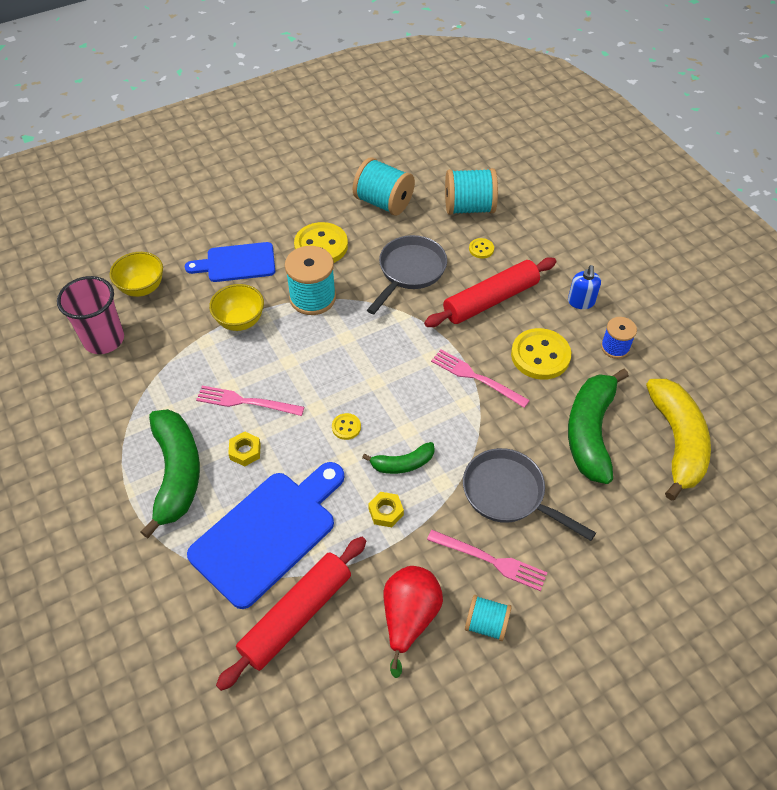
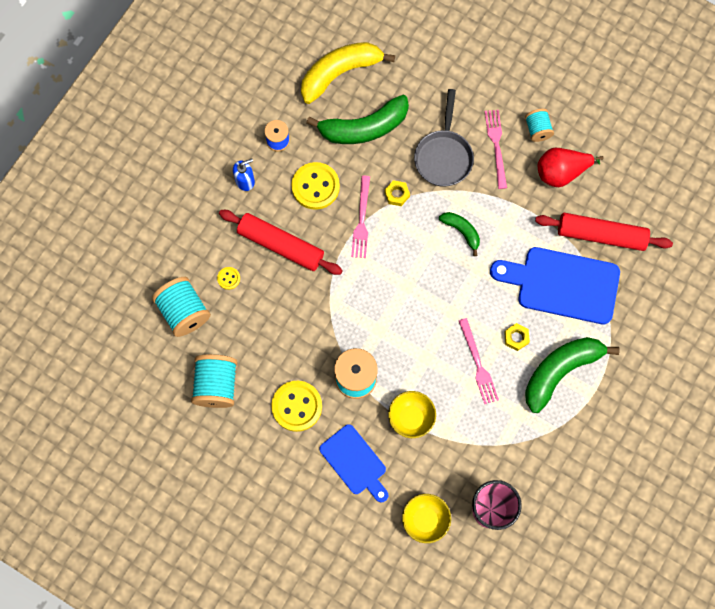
camera: 120 degrees left, 20 degrees up
(346, 427) = (456, 283): yellow button -> none
(386, 512) = (502, 222): yellow nut -> yellow nut (397, 194)
(409, 272) = (285, 320): grey pan -> none

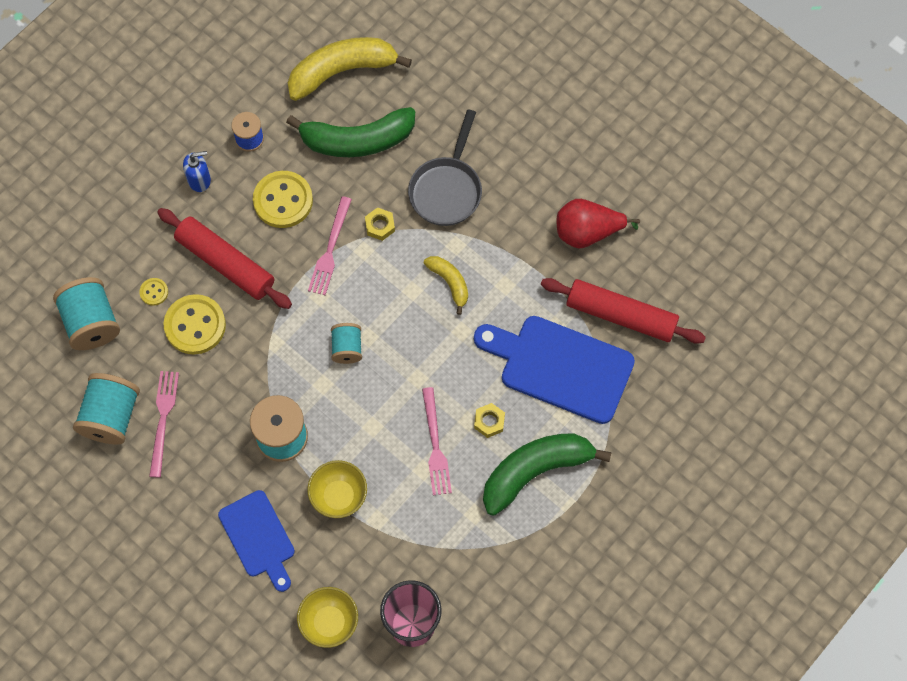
camera: 10 degrees right, 5 degrees down
(297, 406) = (202, 458): yellow button -> yellow button (195, 325)
(461, 231) = (449, 283): green banana -> yellow banana
(496, 146) = (514, 187): pink fork -> pink fork (163, 419)
(537, 130) = (569, 176): turquoise spool -> turquoise spool (347, 348)

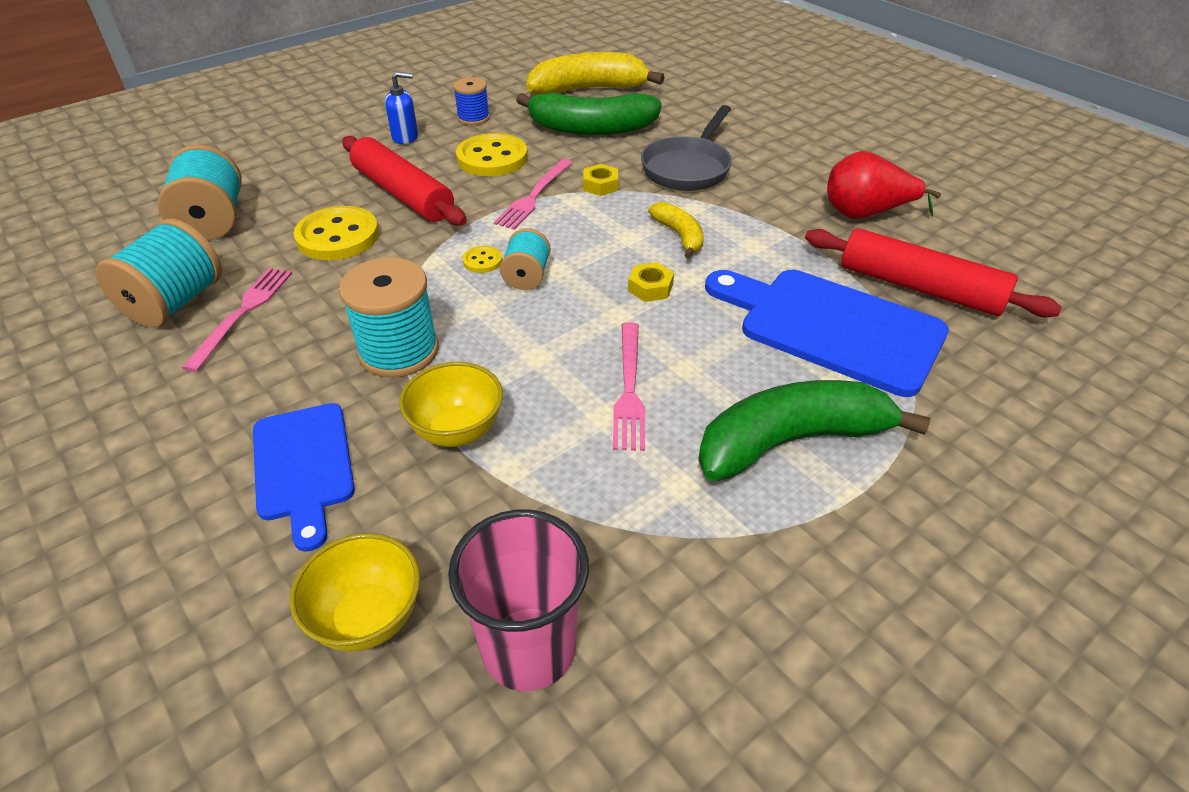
camera: 10 degrees right, 25 degrees down
(154, 292) = (304, 206): yellow button -> yellow button (482, 261)
(489, 422) = (718, 372): yellow nut -> yellow nut (650, 287)

